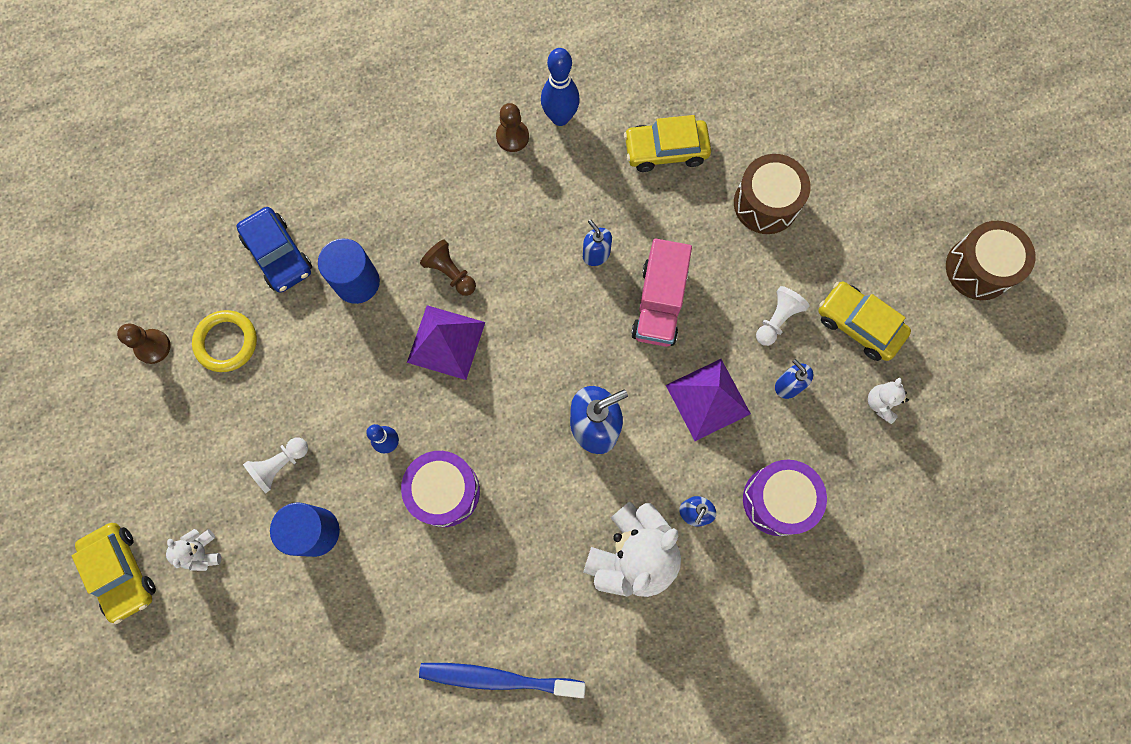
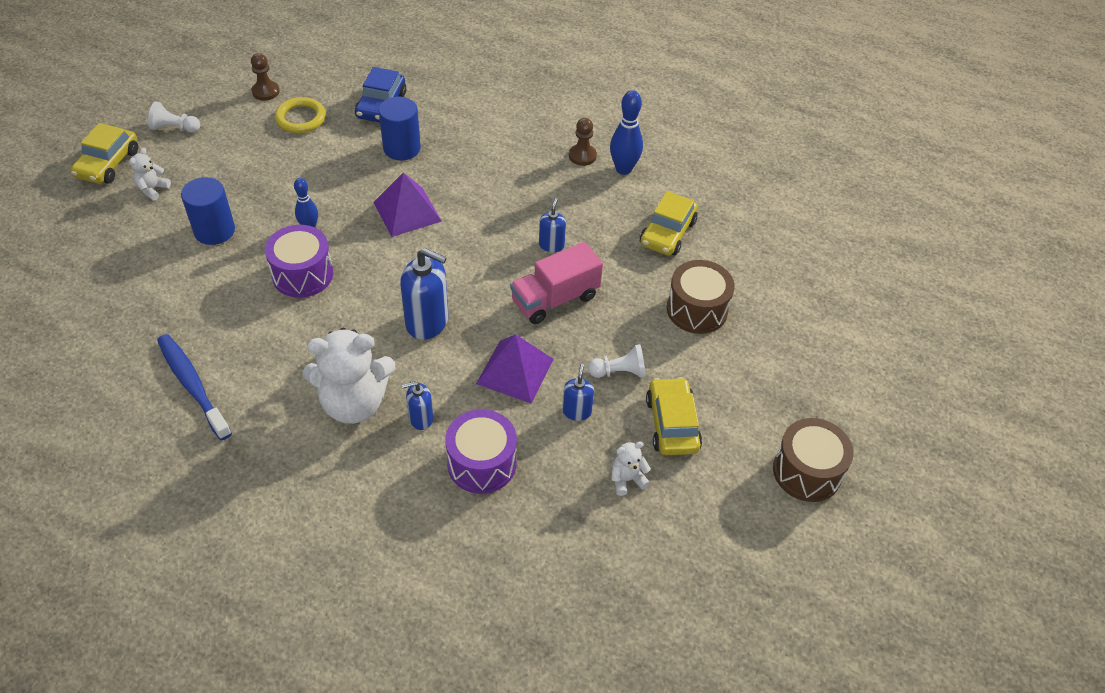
camera: 45 degrees right, 25 degrees down
(280, 465) = (244, 188): white pawn -> white pawn (175, 128)
(450, 273) = (456, 185): brown pawn -> none
(665, 150) = (667, 233): yellow car -> yellow car turned 105 degrees counterclockwise

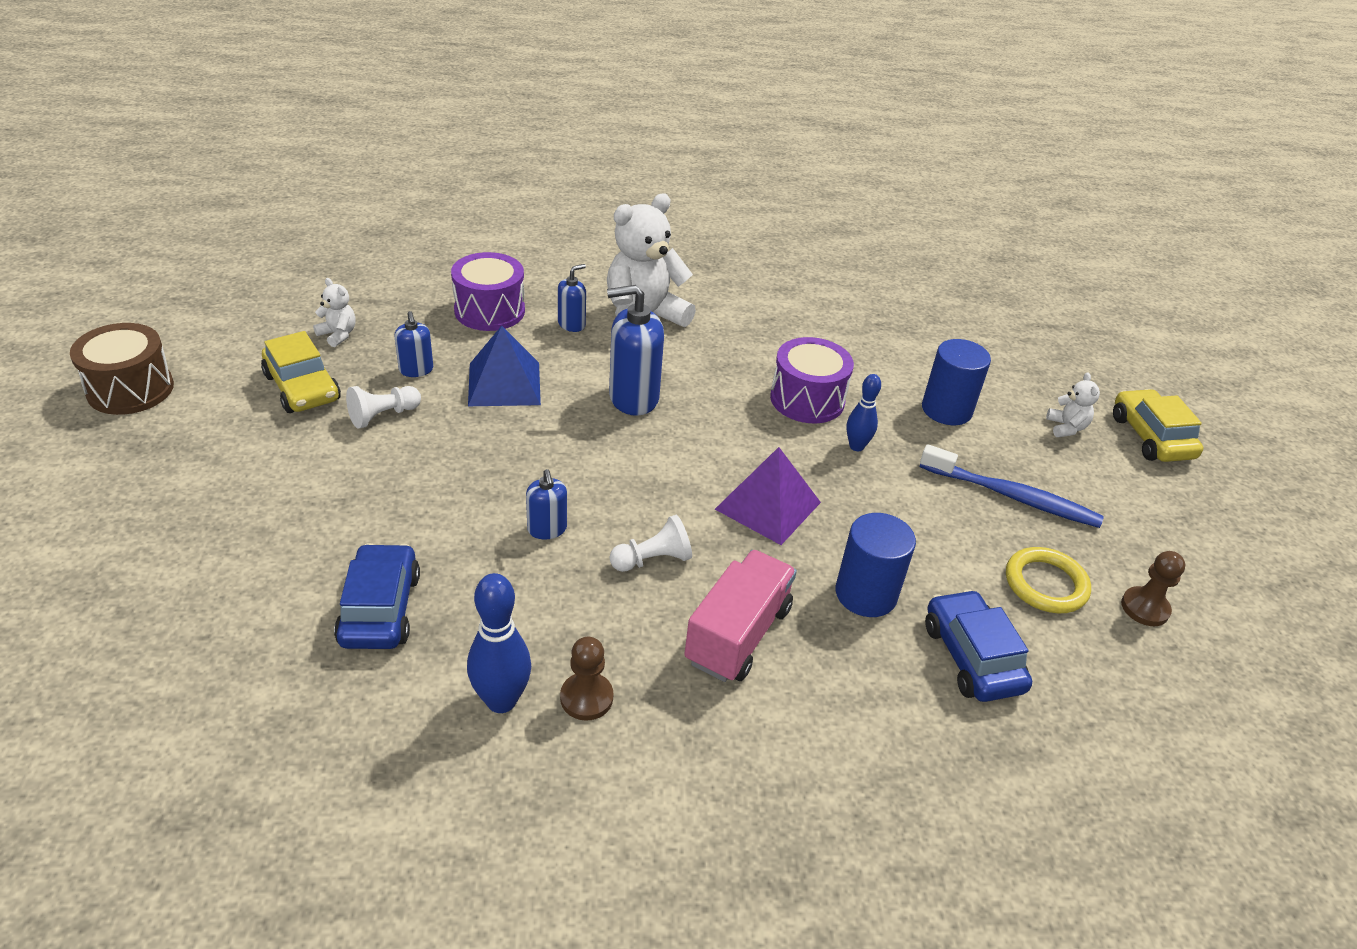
camera: 150 degrees right, 10 degrees down
(175, 128) = (1159, 505): white pawn -> white pawn (652, 560)
(192, 385) = (794, 293): blue toothbrush -> blue toothbrush (1012, 496)
(515, 371) = (504, 383): purple pyramid -> blue pyramid
(555, 299) = (502, 465): pink truck -> pink truck (738, 635)
(627, 479) = (338, 335): white teddy bear -> white teddy bear turned 90 degrees counterclockwise
(667, 233) = (380, 609): yellow car -> blue car
(697, 309) = (302, 513): brown drum -> none

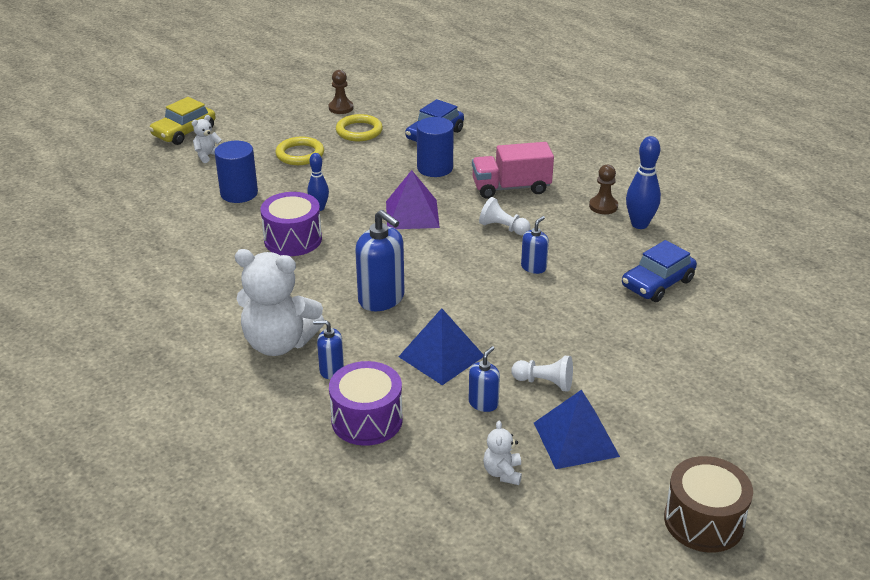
camera: 125 degrees left, 5 degrees down
(302, 388) = (576, 439): yellow car -> blue pyramid
(1012, 496) = (300, 154): blue toothbrush -> yellow ring

